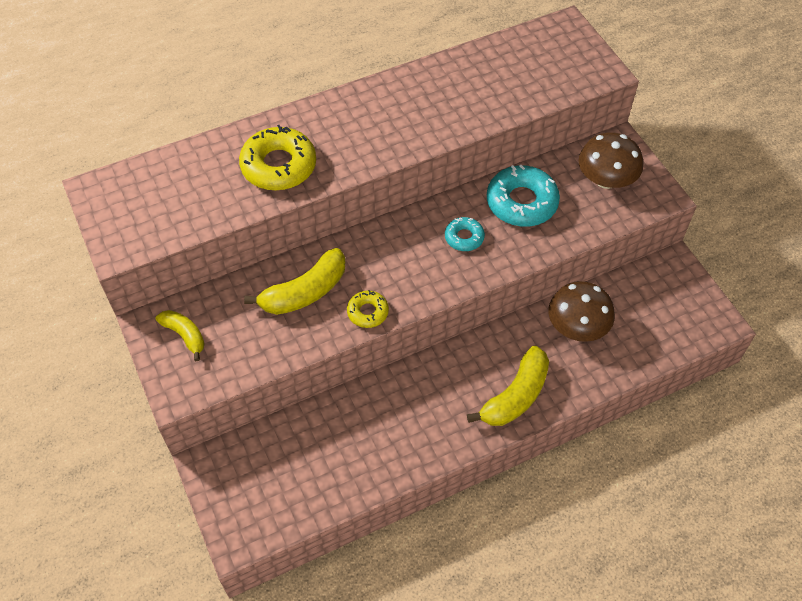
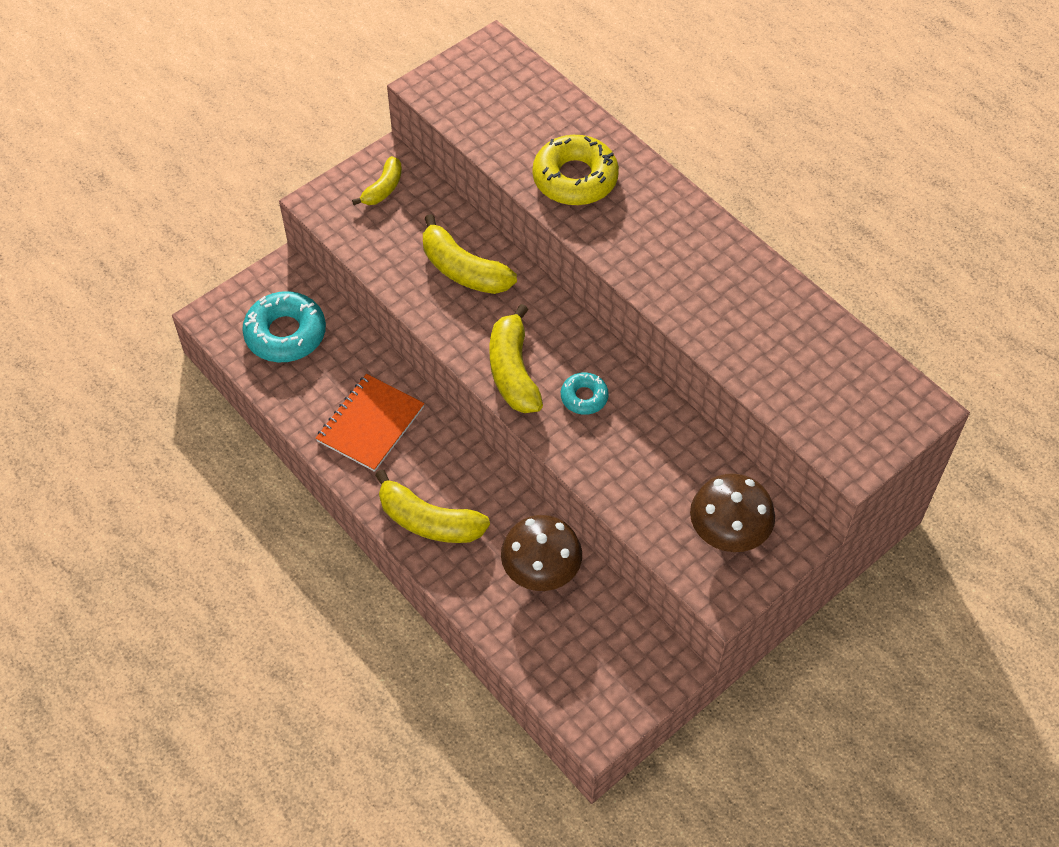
camera: 75 degrees right, 0 degrees up
(367, 312) = (454, 330): yellow donut -> none
(406, 421) = (370, 424): none -> orange notebook
(424, 279) = (513, 371): none -> yellow banana
(521, 202) = (657, 445): turquoise donut -> turquoise donut (285, 334)

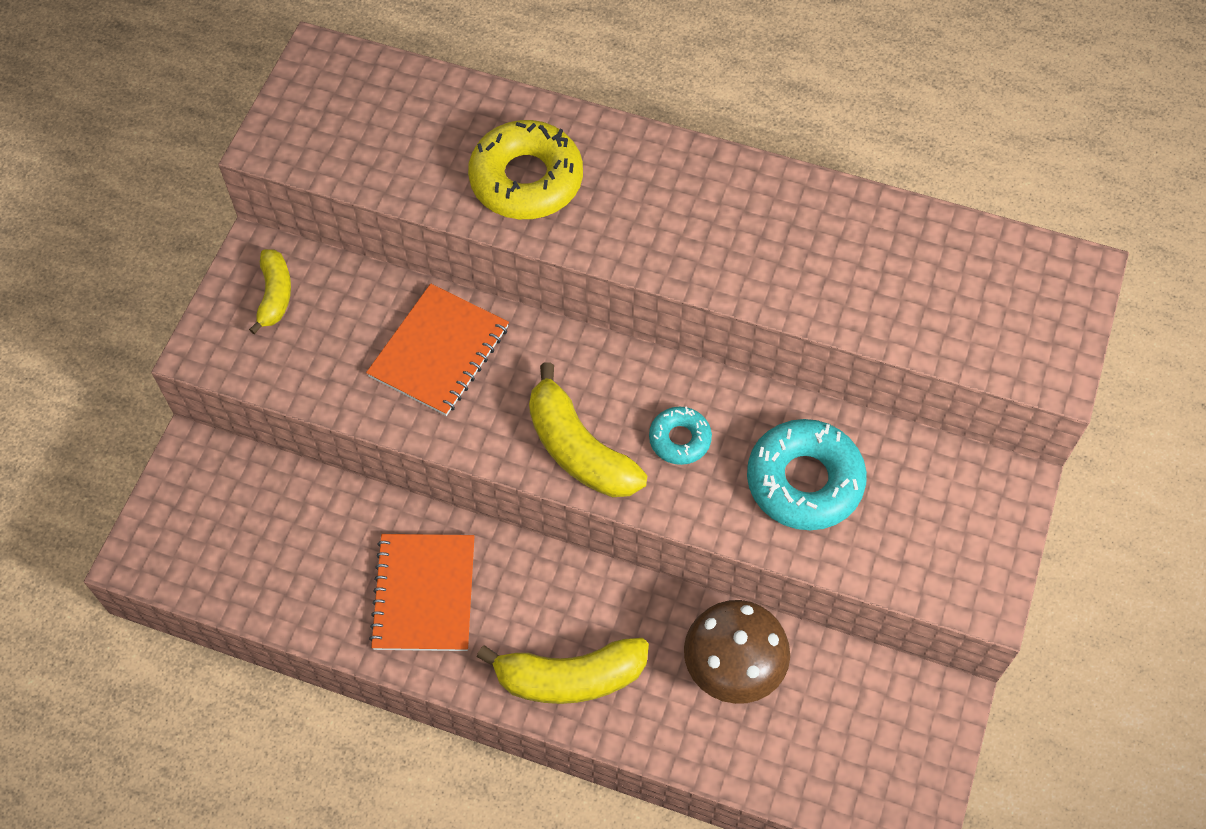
camera: 30 degrees left, 5 degrees up
(285, 334) = (247, 533): turquoise donut -> turquoise donut (804, 481)
(463, 270) = (439, 352): yellow banana -> orange notebook
(728, 531) = (938, 516): brown mushroom -> none

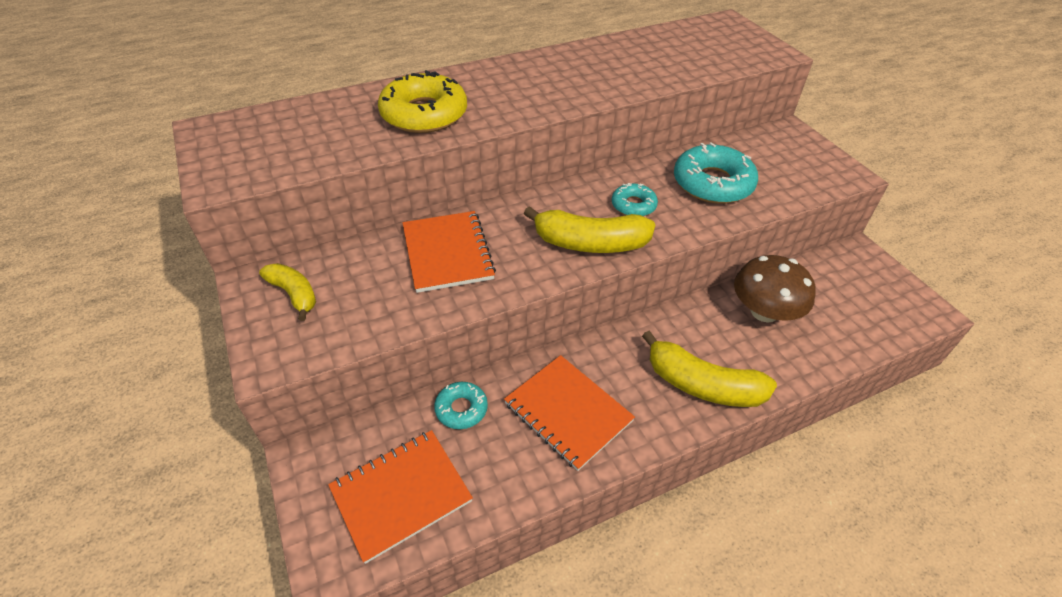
camera: 45 degrees left, 15 degrees down
(229, 545) = (401, 495): none -> orange notebook
(344, 512) = (461, 409): none -> turquoise donut
(570, 677) = (702, 385): yellow banana -> yellow banana turned 75 degrees clockwise

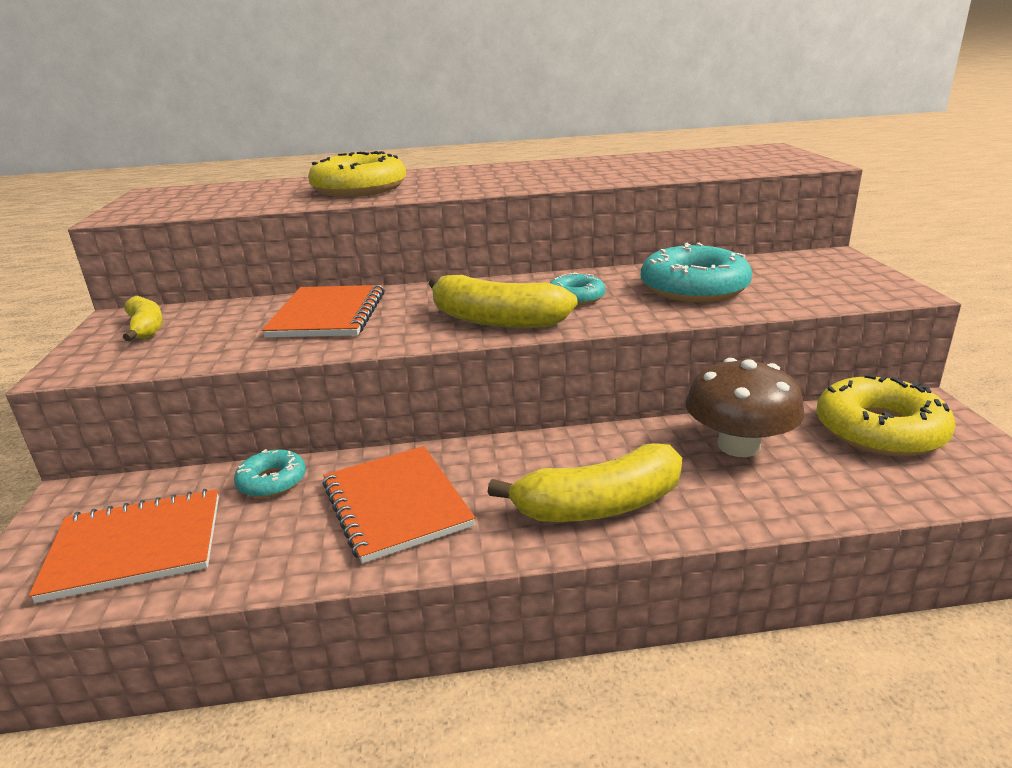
camera: 20 degrees right, 20 degrees down
(702, 385) = (599, 506): yellow banana -> yellow banana turned 60 degrees counterclockwise
(842, 282) = (879, 430): none -> yellow donut

